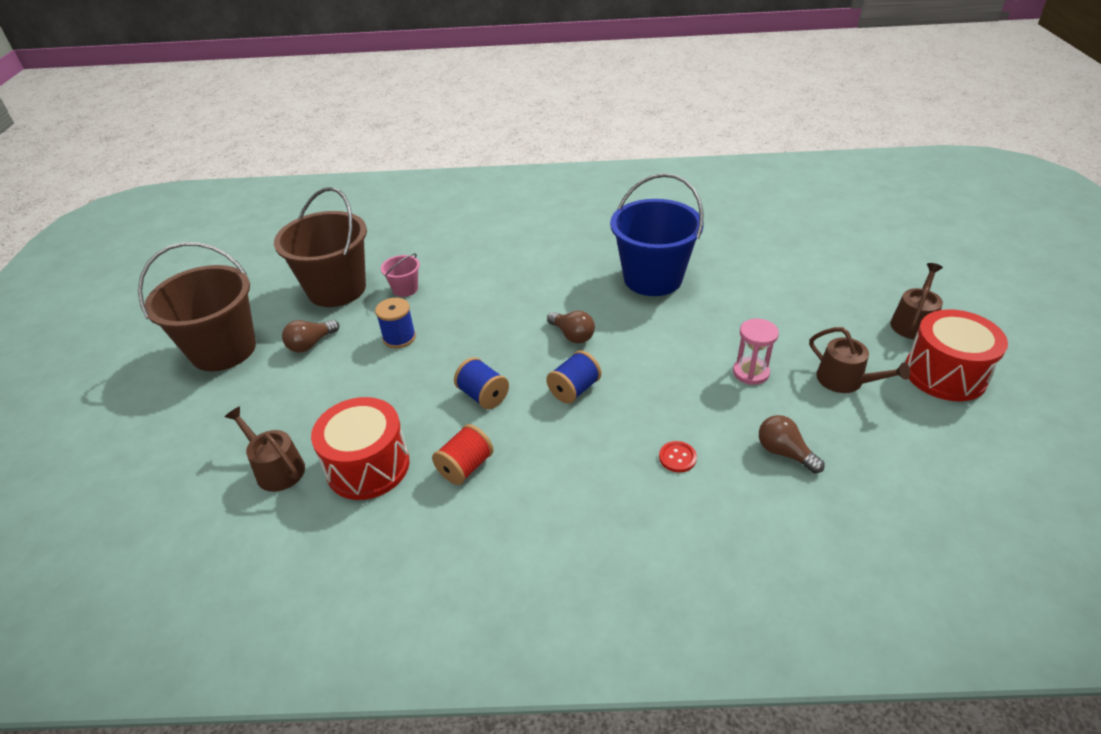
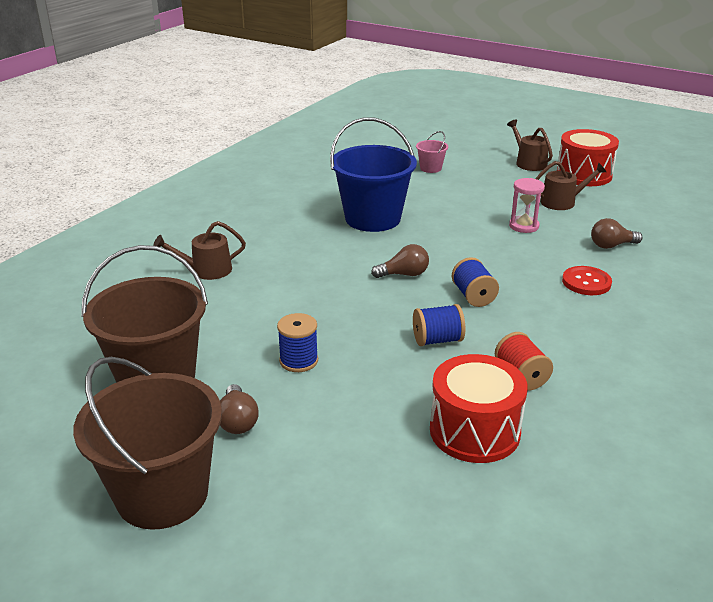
camera: 60 degrees left, 10 degrees down
(276, 468) = (426, 494): brown watering can -> brown watering can (206, 270)
(405, 289) = (220, 335): pink bucket -> pink bucket (430, 168)
(677, 457) = (586, 282): red button -> red button, size x1.55

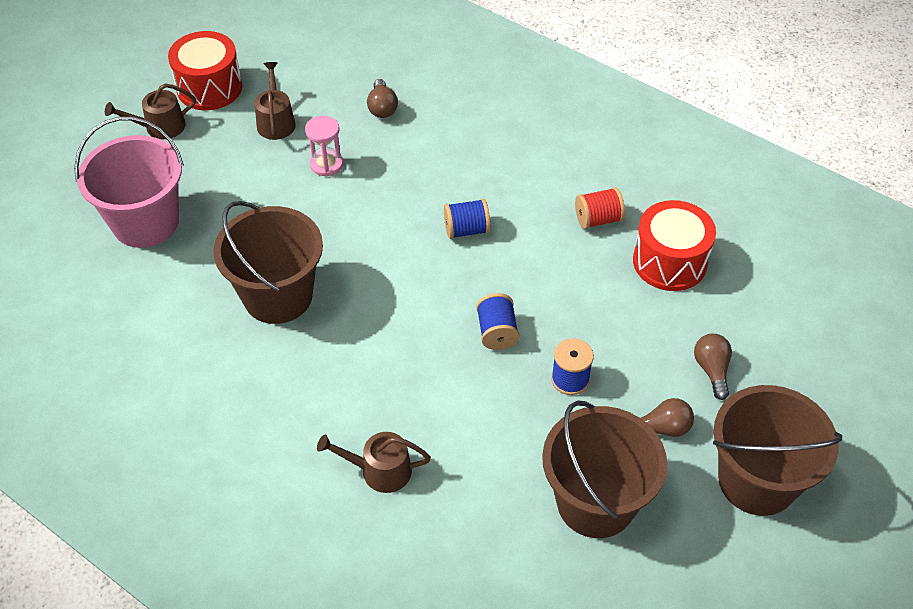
camera: 85 degrees left, 20 degrees up
(206, 270) = (379, 470): brown watering can -> brown watering can turned 105 degrees clockwise
(372, 218) = (278, 296): blue bucket -> brown bucket
(404, 274) = (416, 280): brown light bulb -> brown light bulb (712, 370)
(430, 168) = (145, 222): pink bucket -> pink bucket, size x2.29
(437, 340) = (541, 268): blue spool -> blue spool (496, 332)
(586, 282) = (450, 143): red button -> none

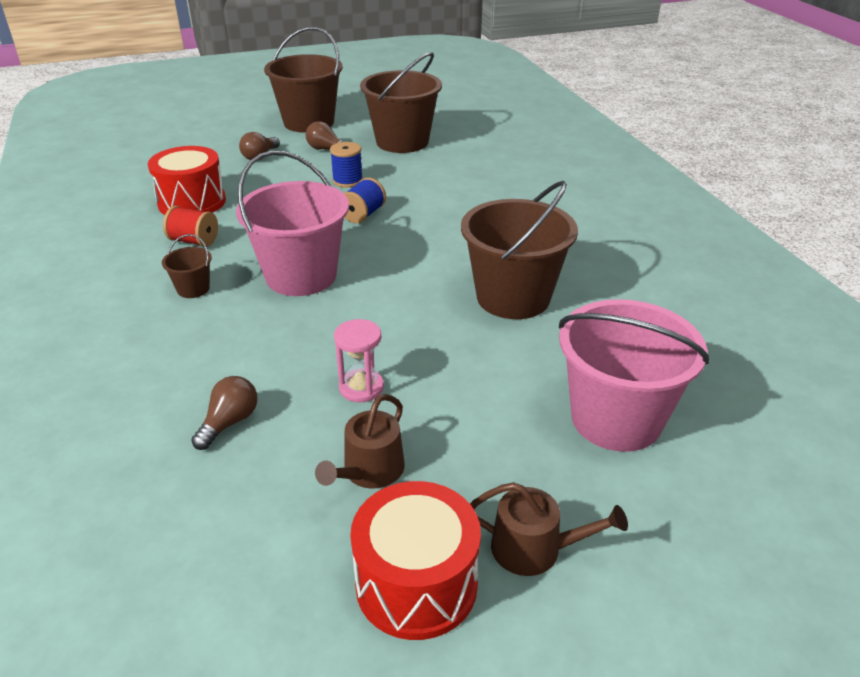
camera: 145 degrees left, 15 degrees down
(379, 470) = (516, 189): brown watering can -> none
(466, 230) = (301, 276): blue spool -> pink bucket
(530, 177) = (193, 289): none -> brown bucket

